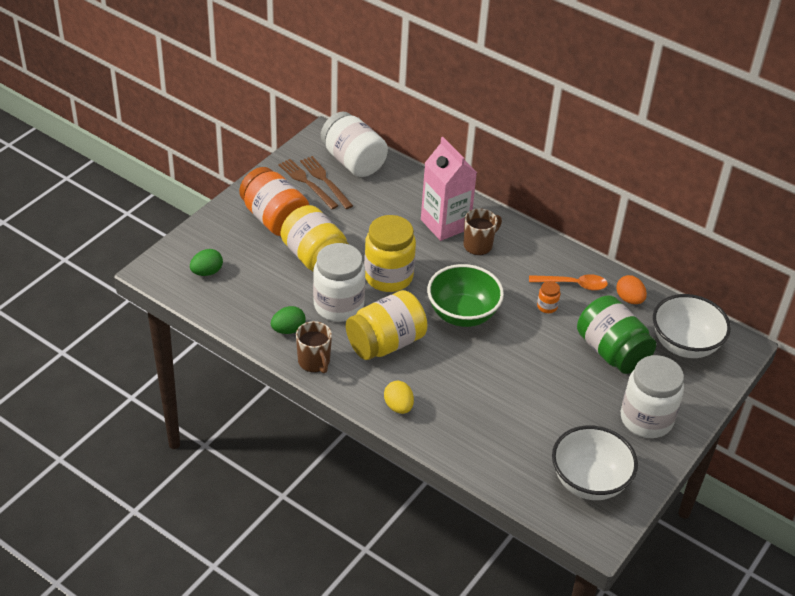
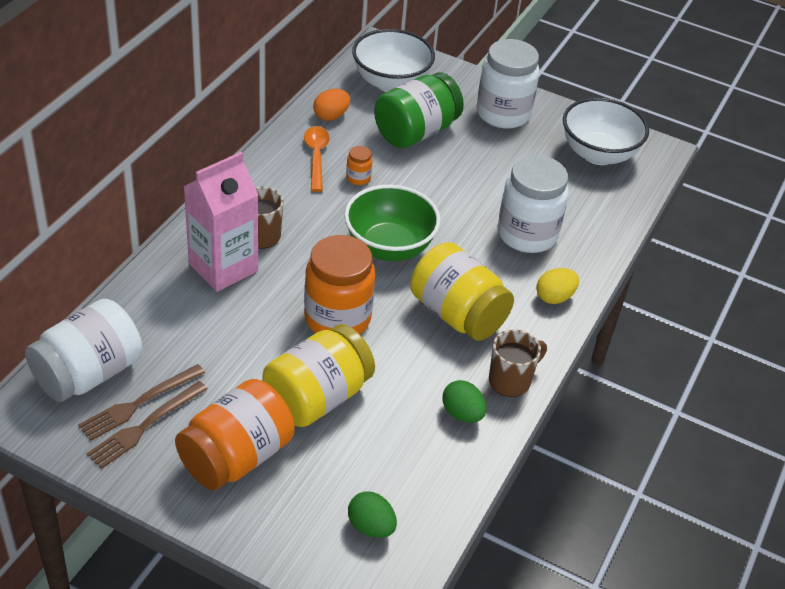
camera: 100 degrees left, 0 degrees up
(338, 306) = (404, 365): white jar -> white jar (527, 234)
(388, 277) = (337, 318): yellow jar -> orange jar

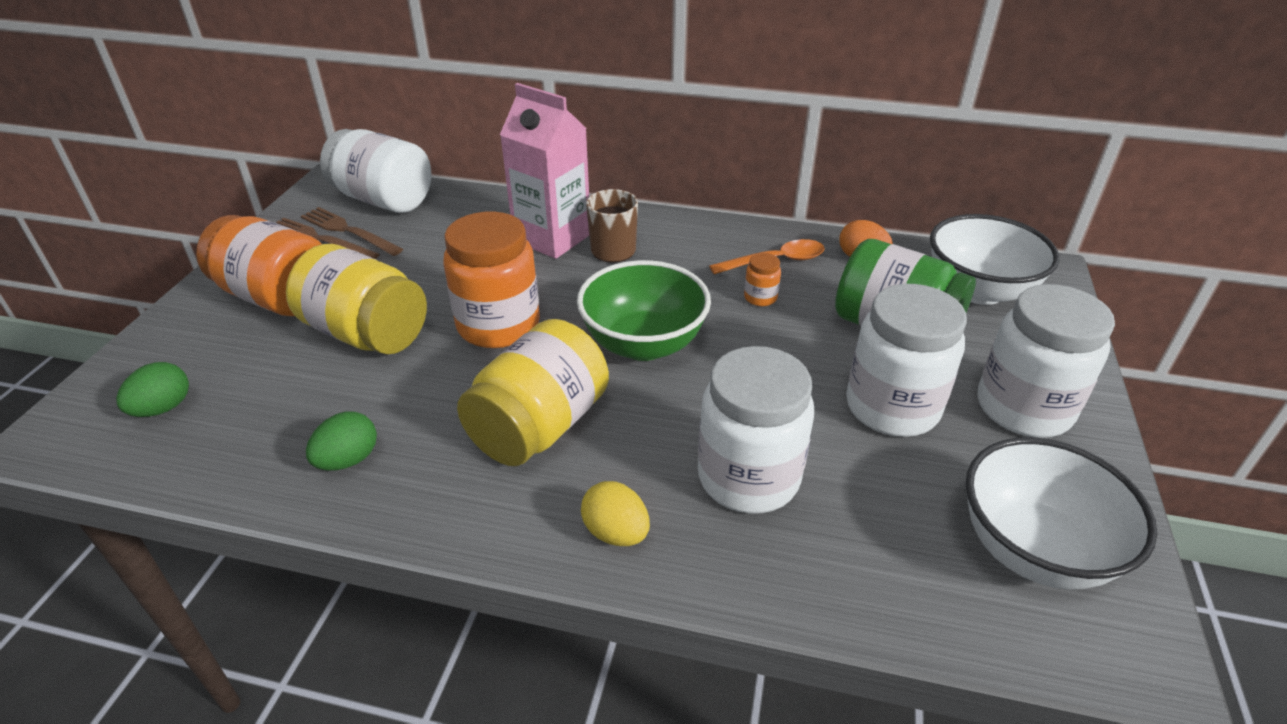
camera: 80 degrees right, 5 degrees down
(487, 160) = (892, 407): none -> white jar
(510, 381) = (418, 503): brown mug -> none

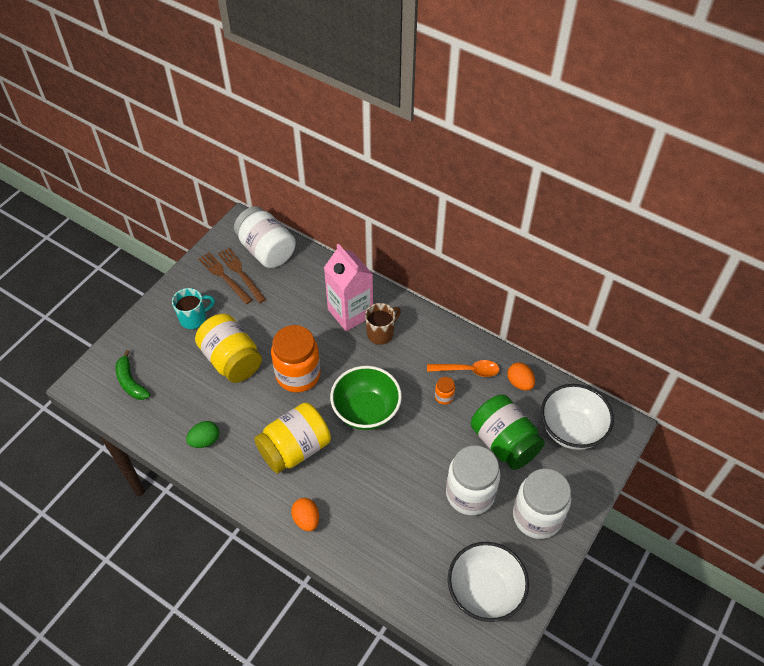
camera: 20 degrees right, 15 degrees up
(163, 408) = (131, 382): green egg -> green banana
(277, 297) = (194, 318): orange jar -> turquoise mug
(616, 533) = (306, 519): yellow egg -> orange egg
(748, 478) = (378, 511): white jar -> none

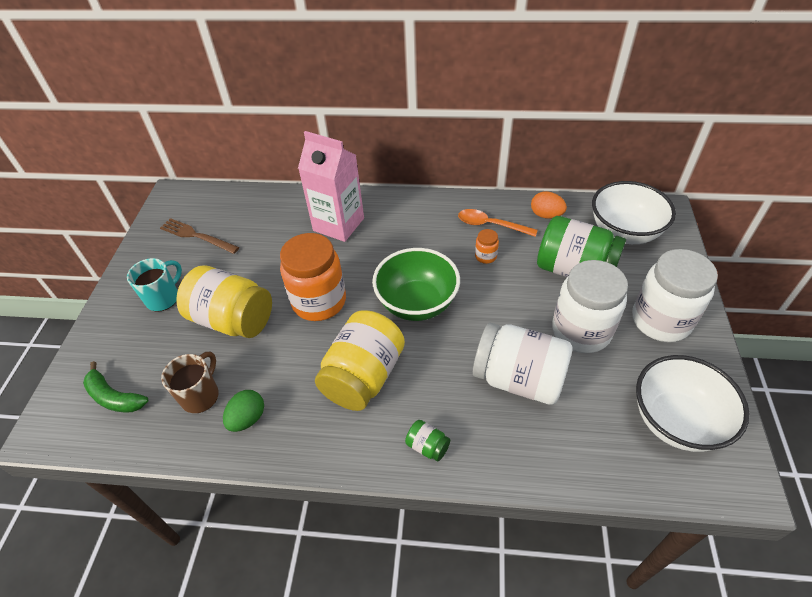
camera: 25 degrees left, 5 degrees down
(224, 277) = (178, 246): brown fork -> none
(266, 250) = (214, 206): white jar -> white jar (519, 379)
(306, 519) = (427, 446): orange egg -> green jar
(381, 333) = (382, 229): brown mug -> brown mug (201, 395)
(468, 370) = (490, 225): orange spoon -> orange spoon turned 135 degrees counterclockwise

